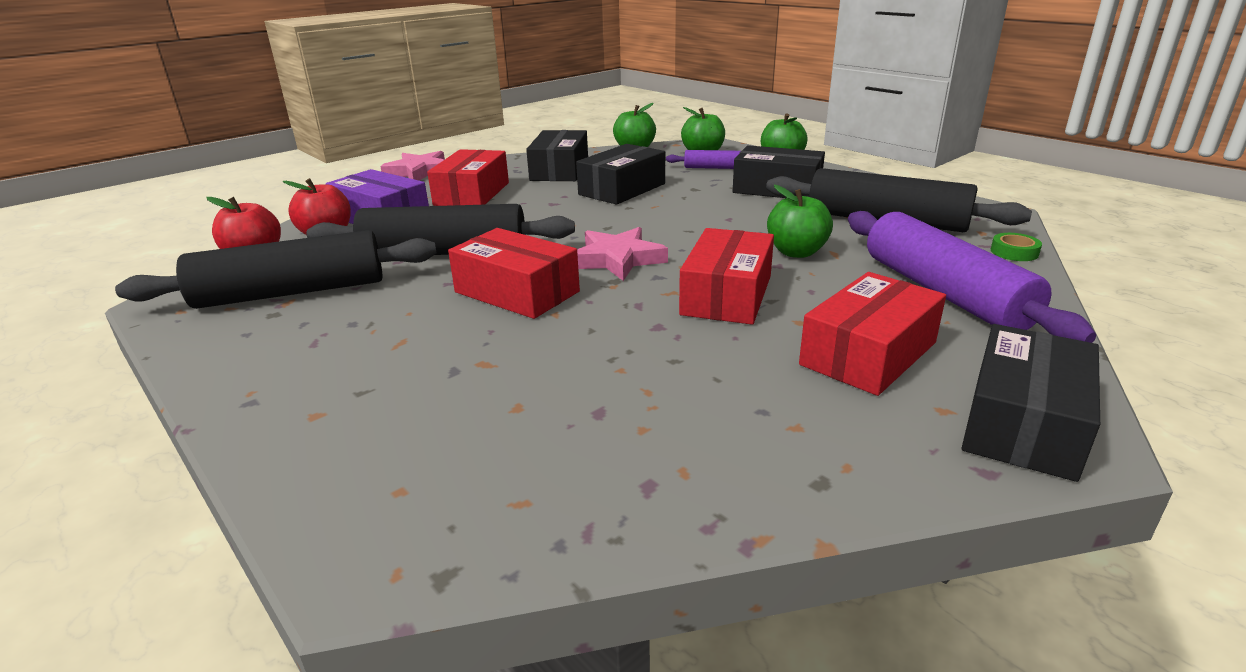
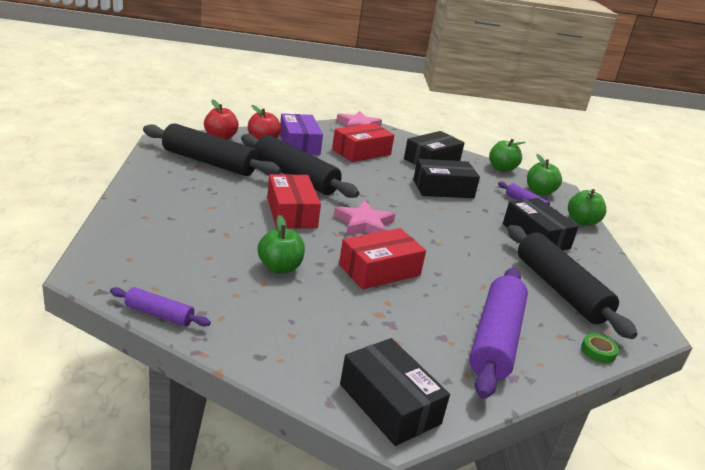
camera: 35 degrees right, 0 degrees up
(600, 535) = (159, 314): none -> purple rolling pin
(796, 252) = (463, 273): green apple -> green apple (280, 267)
(868, 354) = (387, 334): red box -> none
(1023, 423) = (389, 404): black box -> black box turned 75 degrees clockwise

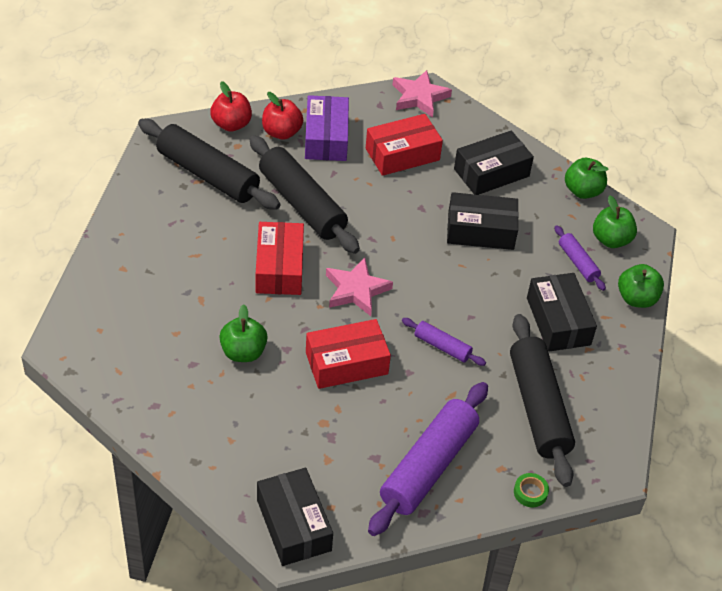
camera: 15 degrees right, 20 degrees up
(159, 314) = (117, 404): purple rolling pin -> purple rolling pin (442, 346)

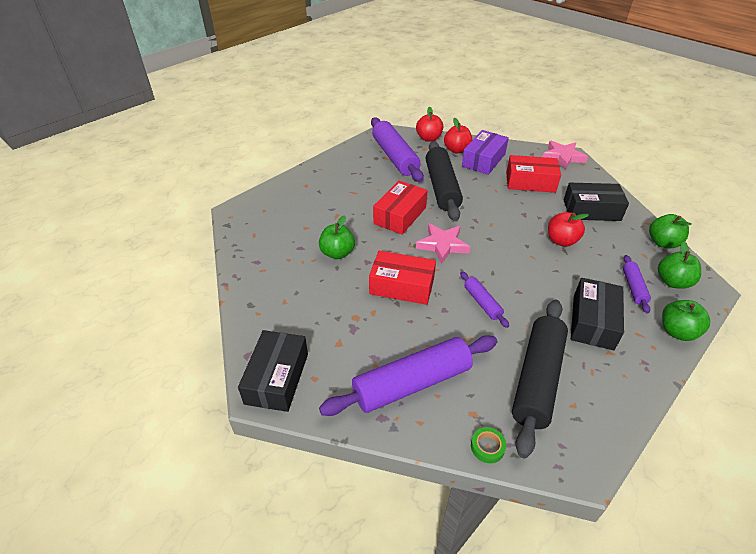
camera: 35 degrees right, 5 degrees down
(208, 174) = (395, 157): black rolling pin -> purple rolling pin
(480, 231) = (561, 241): black box -> red apple

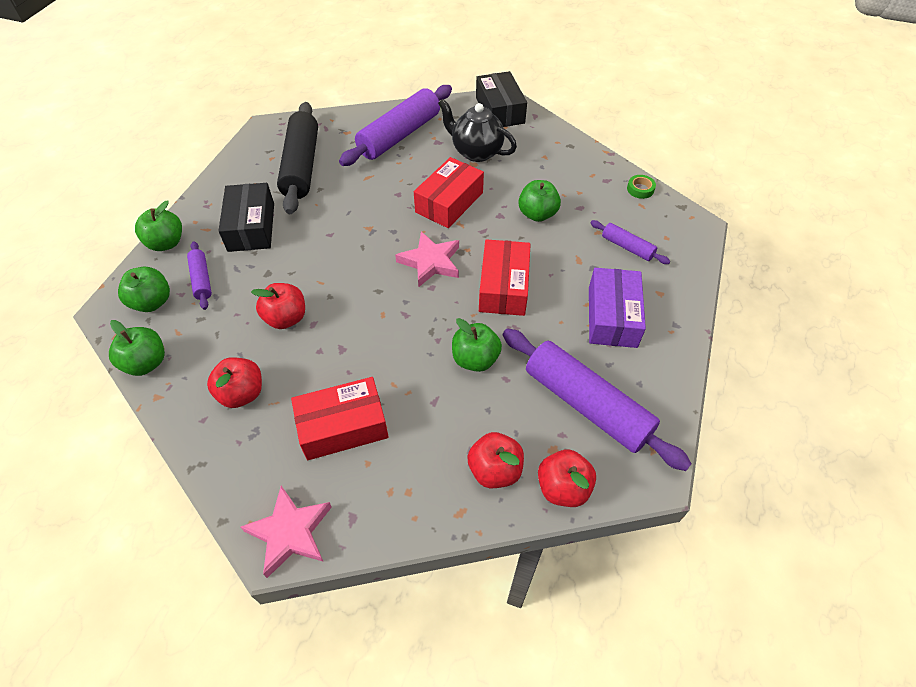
camera: 155 degrees right, 10 degrees up
(344, 330) = (476, 152): none -> black teapot
(402, 286) = (449, 202): red box -> red box turned 45 degrees counterclockwise
(442, 187) = (475, 359): black rolling pin -> green apple
(482, 303) = (364, 211): purple rolling pin -> purple rolling pin (627, 247)
(483, 160) = (436, 458): purple box -> purple box (612, 316)
(487, 447) = (332, 119): green tape -> green tape (640, 189)
(591, 210) = (242, 393): black box -> red apple

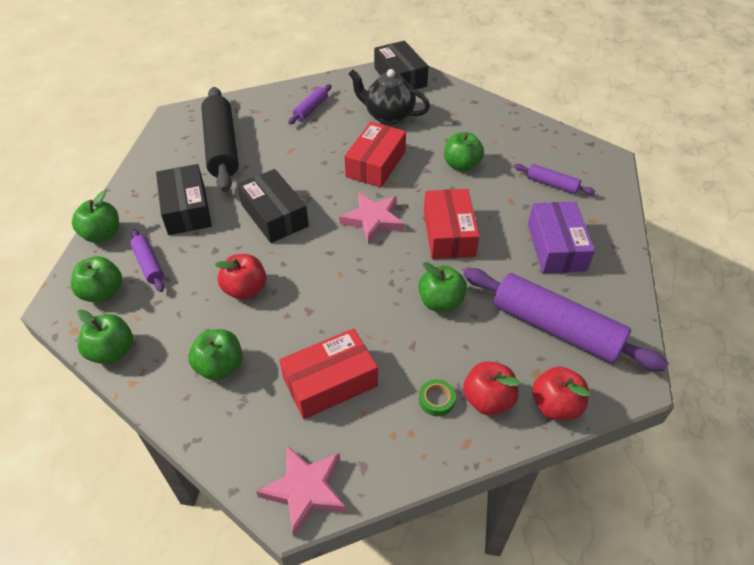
camera: 10 degrees left, 5 degrees down
(242, 393) = (220, 366): red apple -> green apple
(334, 244) = (274, 215): none -> black box
(399, 135) = (311, 109): purple rolling pin -> purple rolling pin, size x0.48
(640, 189) = (549, 133): green tape -> green tape (436, 400)

